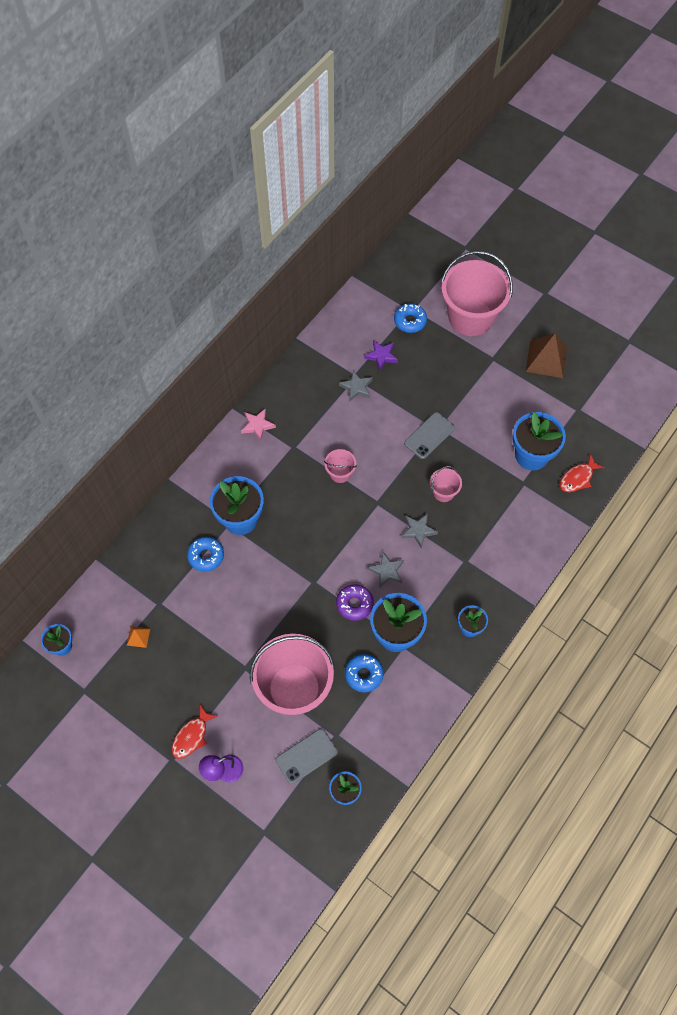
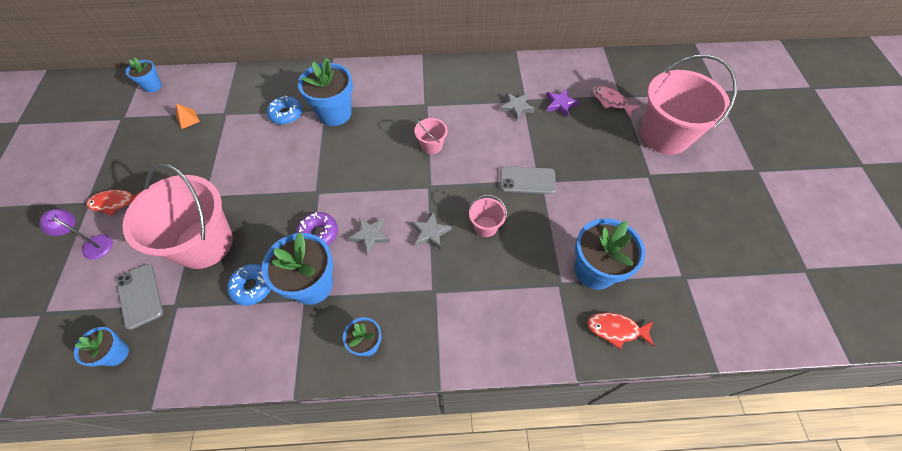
camera: 50 degrees right, 5 degrees down
(257, 425) = (422, 75): pink star -> none
(306, 756) = (140, 296): grey phone -> grey phone turned 45 degrees clockwise
(410, 321) = (611, 101): blue donut -> pink fish
(546, 359) = (699, 214): brown pyramid -> none

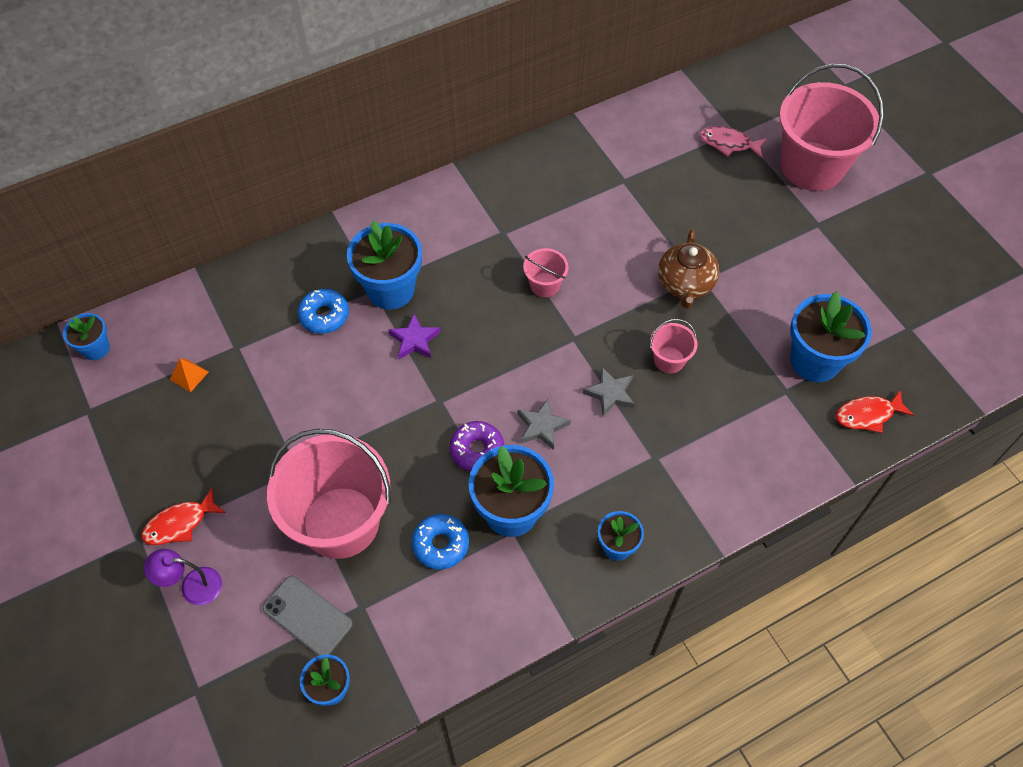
camera: 25 degrees left, 0 degrees up
(516, 107) = (619, 194): grey star -> none
(527, 180) = (685, 284): grey phone -> brown teapot
(560, 104) = (670, 170): purple star -> purple star (414, 340)

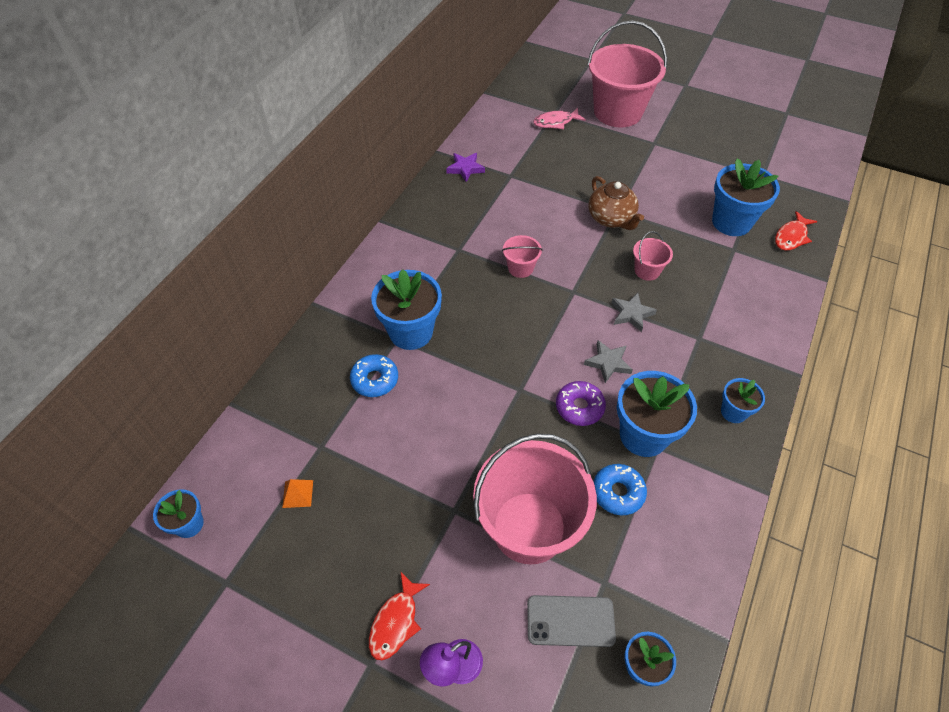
camera: 35 degrees left, 5 degrees down
(414, 340) = (462, 357): purple star -> purple star (465, 168)

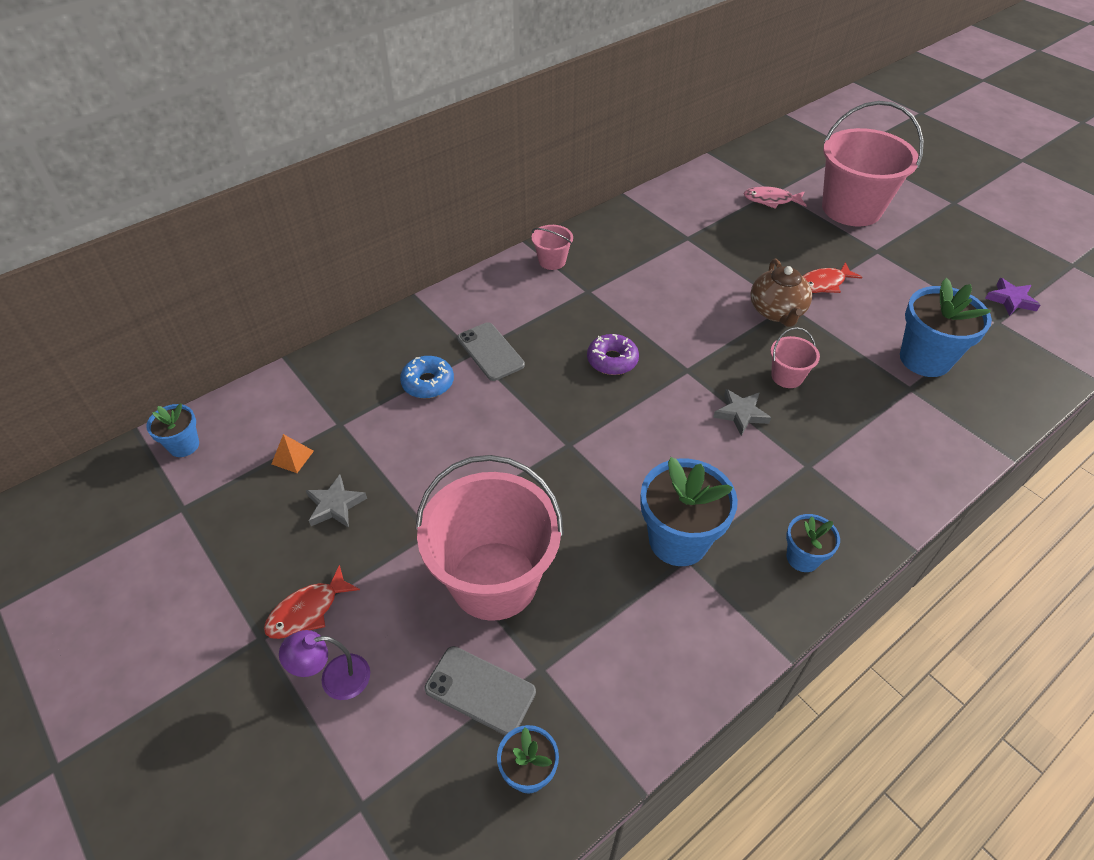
camera: 25 degrees right, 5 degrees down
(411, 332) = (490, 351): blue flower pot -> grey phone
(465, 168) = (642, 218): purple star -> purple star (1010, 300)
(520, 268) = (643, 329): pink bucket -> pink bucket (552, 261)
(579, 407) = (622, 485): purple donut -> purple donut (612, 360)
(608, 363) = (683, 453): grey star -> grey star (335, 505)
(618, 492) = (612, 586): blue donut -> none
(791, 237) = (996, 398): red fish -> red fish (823, 284)

